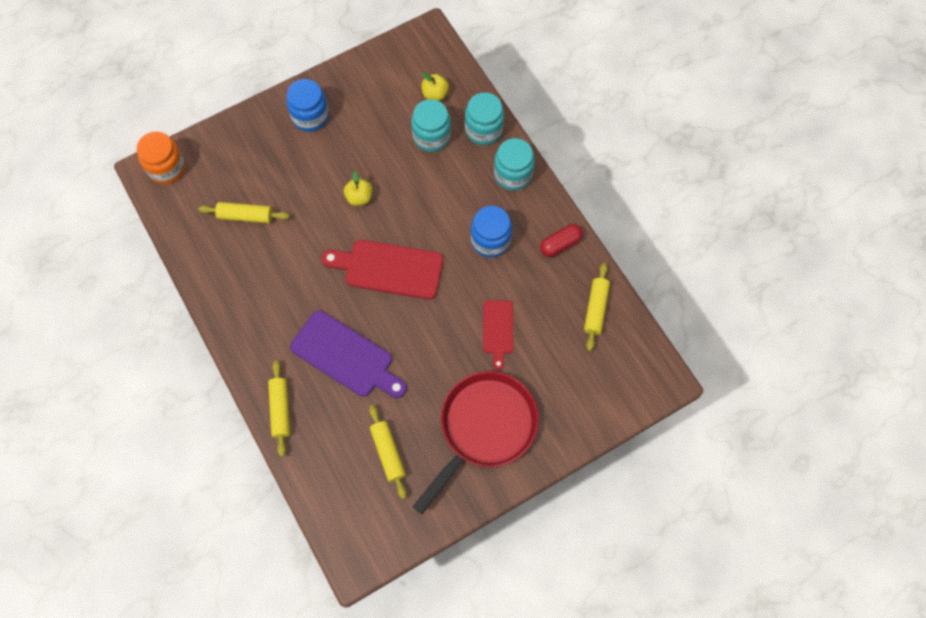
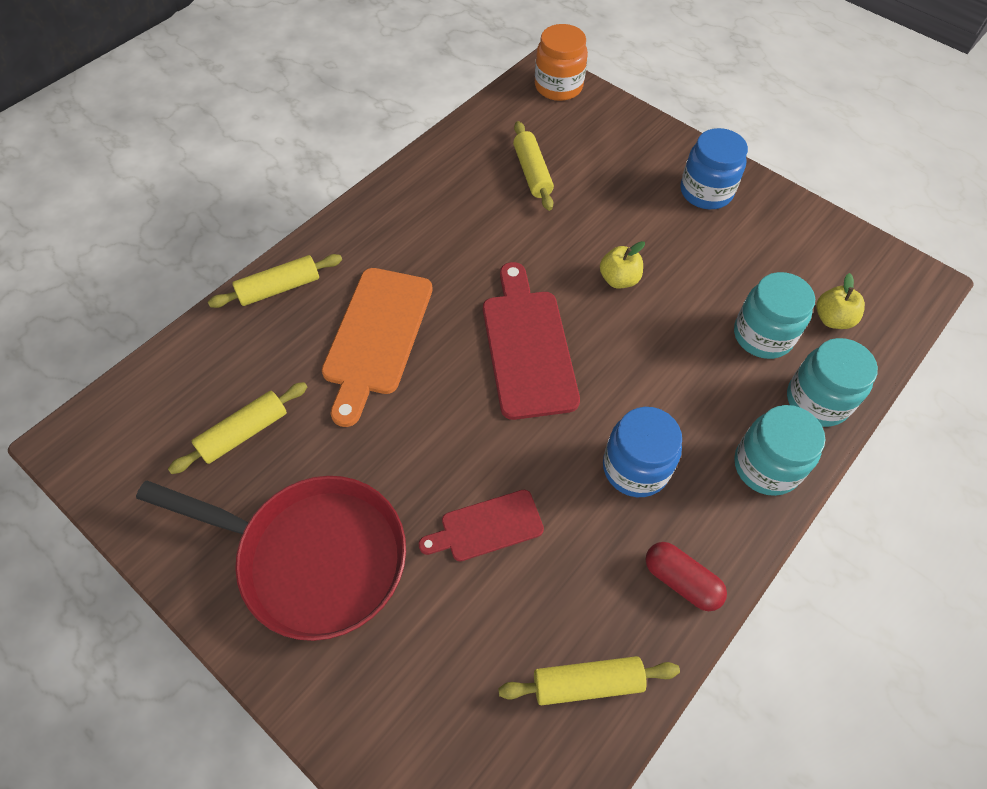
camera: 70 degrees right, 10 degrees down
(346, 356) = (376, 336): purple cutting board -> orange cutting board

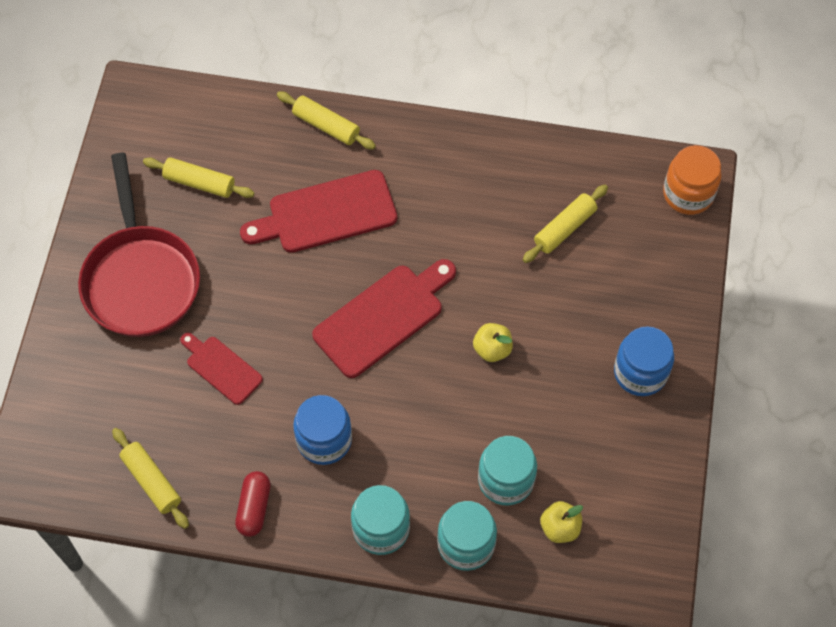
camera: 60 degrees right, 5 degrees up
(376, 336) = (326, 213): orange cutting board -> red cutting board

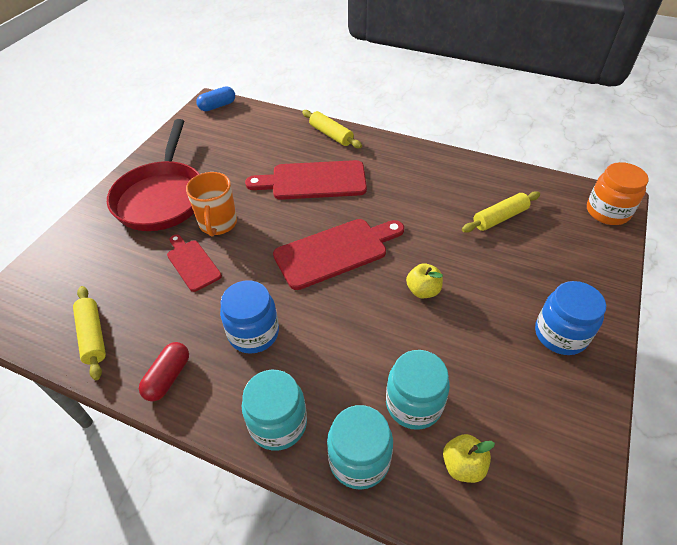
camera: 15 degrees right, 15 degrees down
(146, 97) = (217, 106): none -> blue capsule
(199, 183) = (231, 151): yellow rolling pin -> none
(229, 306) = (218, 224): none -> orange mug

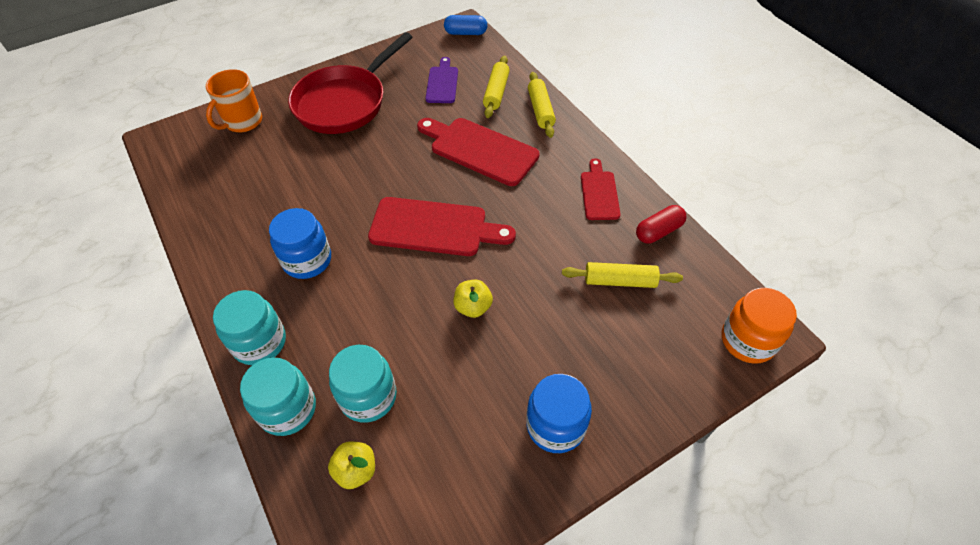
camera: 35 degrees right, 5 degrees up
(93, 336) = (203, 195): yellow rolling pin -> yellow rolling pin (496, 92)
(168, 377) = (222, 258): red capsule -> red capsule (658, 231)
(192, 263) = (316, 174): red cutting board -> red cutting board (599, 193)
(218, 224) = (365, 150): orange mug -> orange mug (243, 122)
(234, 148) = (442, 83): none -> purple cutting board

